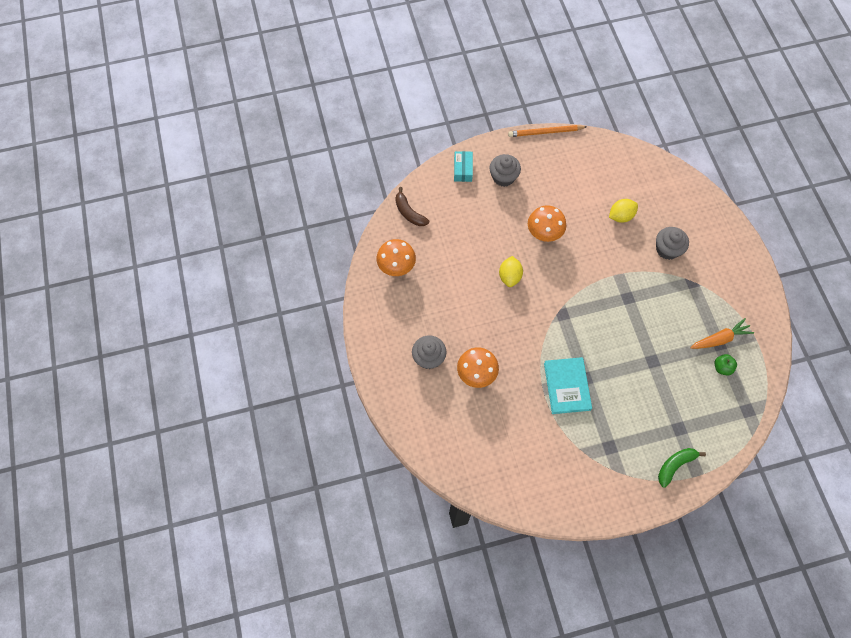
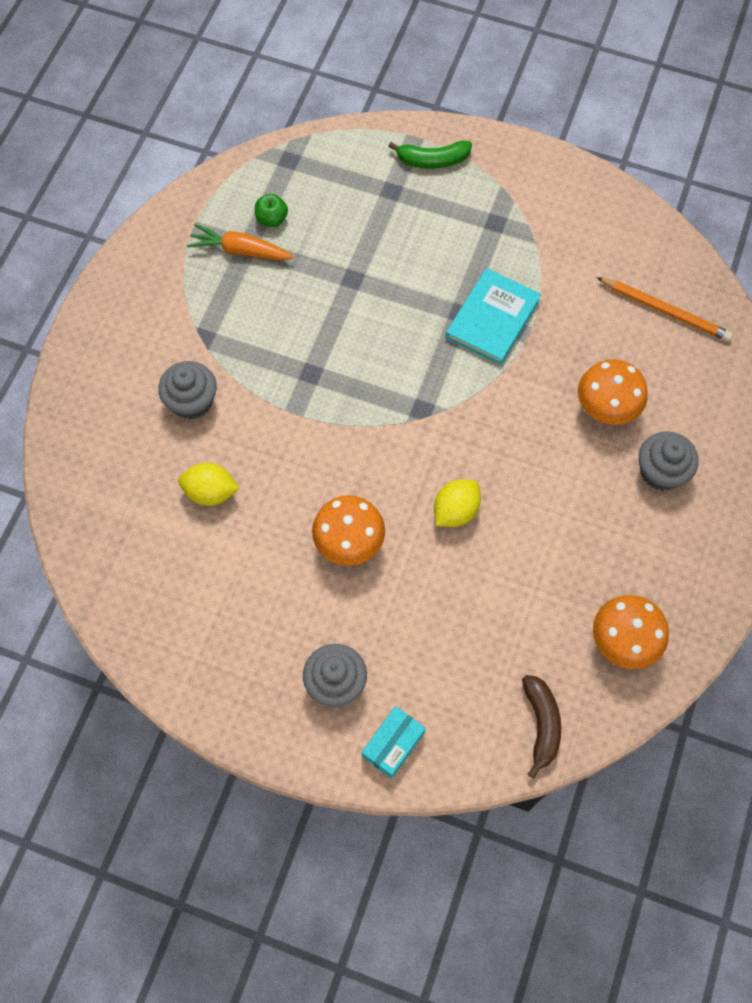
camera: 145 degrees left, 0 degrees up
(545, 132) = (196, 718): orange pencil -> orange pencil (665, 311)

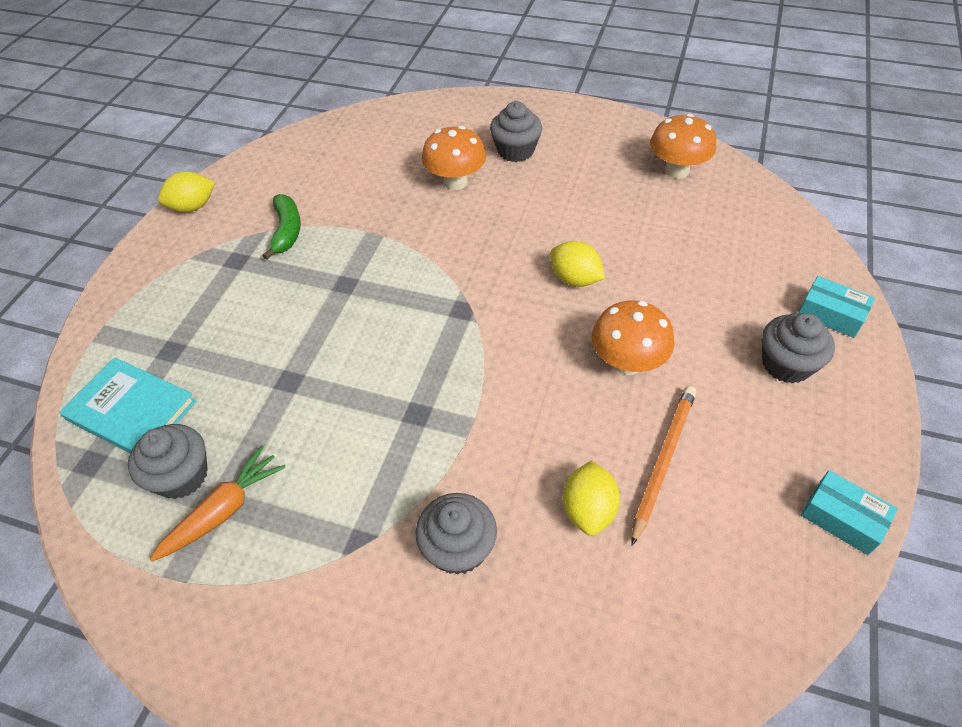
camera: 90 degrees left, 15 degrees down
(179, 680) = (842, 518): none -> turquoise box
(240, 250) = (224, 510): orange carrot -> orange carrot turned 150 degrees counterclockwise
(272, 219) = (181, 476): green apple -> grey cupcake
(432, 160) = (138, 315): green banana -> green banana (287, 231)
(492, 319) = (354, 259): turquoise book -> turquoise book (131, 410)
(541, 724) = (768, 216): brown banana -> none
(571, 176) = (193, 207): none -> yellow lemon
(665, 311) = (356, 148): orange pencil -> orange pencil (663, 461)

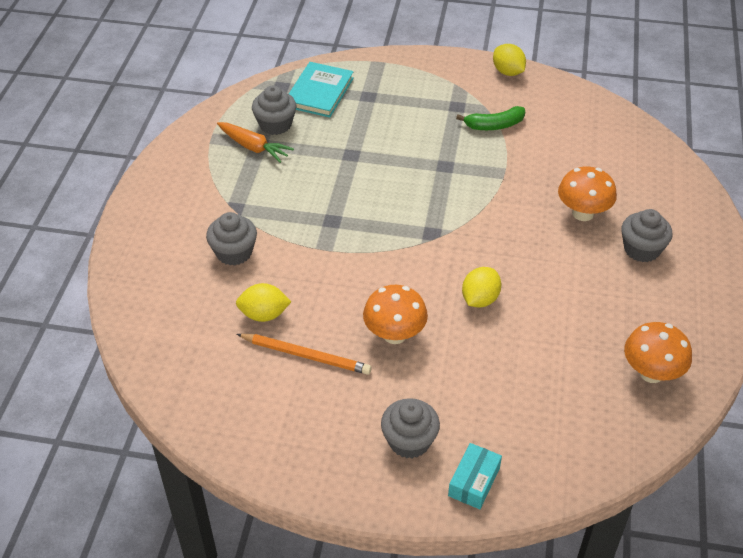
camera: 80 degrees right, 5 degrees down
(842, 518) = (265, 461): turquoise box -> none

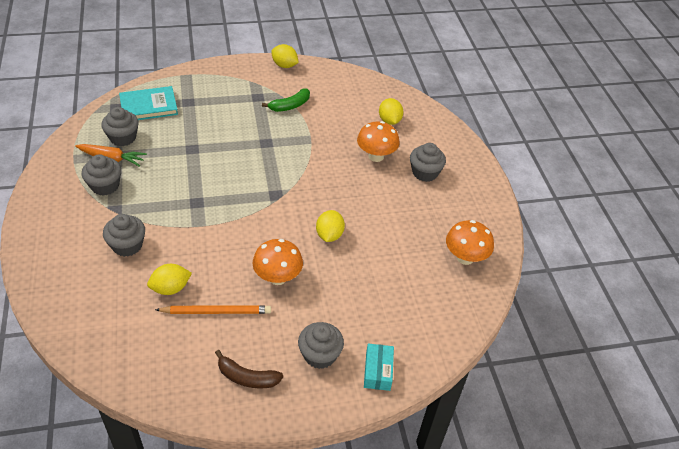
camera: 25 degrees left, 0 degrees up
(234, 177) = (105, 186): none -> grey cupcake
(312, 441) = (247, 377): none -> brown banana
(319, 92) = (148, 106): turquoise book -> turquoise book turned 75 degrees clockwise
(620, 171) = (389, 121): none -> yellow lemon

